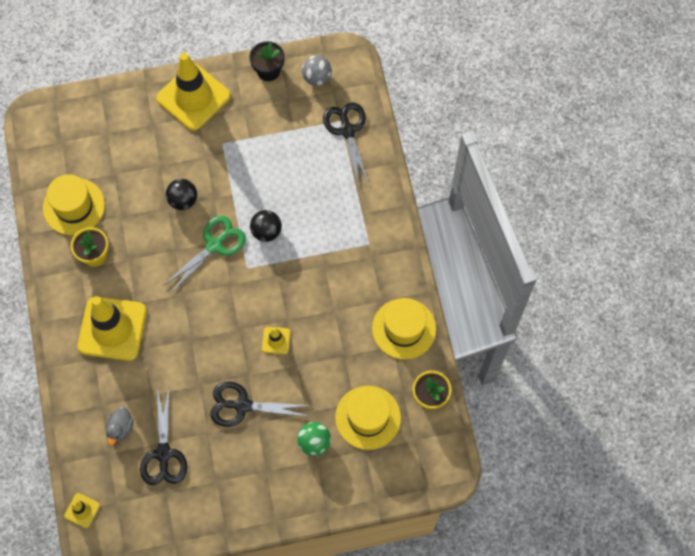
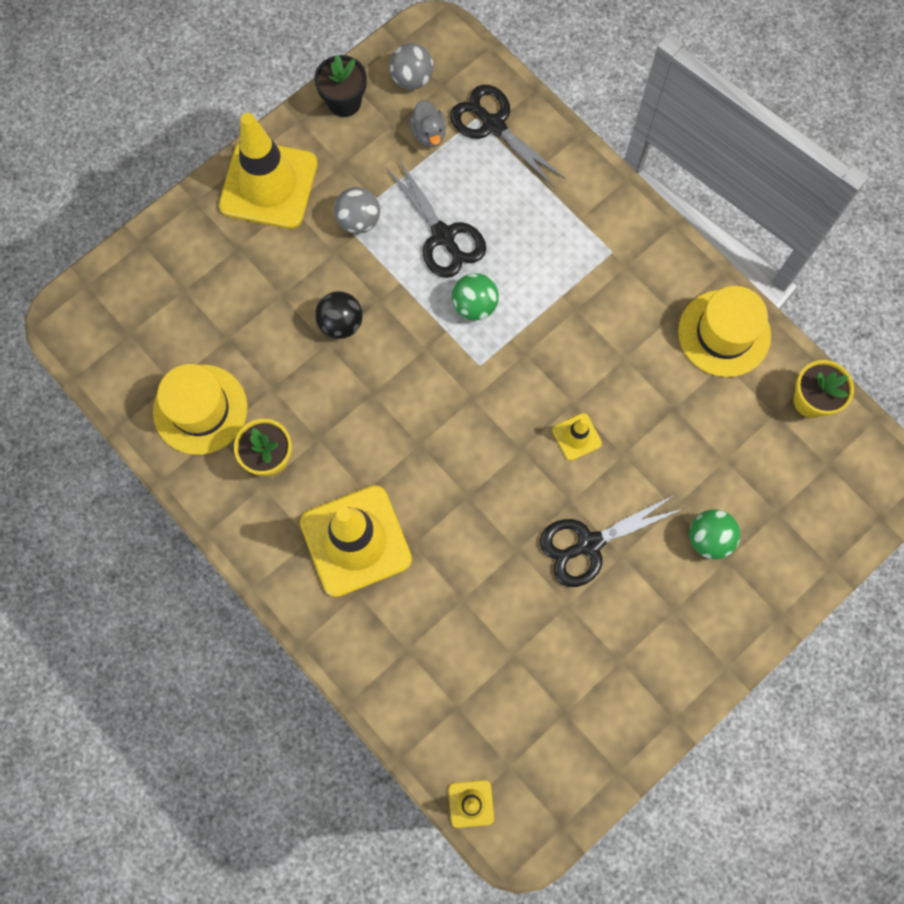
camera: 30 degrees left, 5 degrees up
(120, 428) = (451, 665): grey duck -> grey duck (428, 134)
(163, 454) = (529, 665): black scissors -> black scissors (443, 236)
(215, 245) = (419, 359): green scissors -> none
(231, 146) = (358, 221): none -> grey ball
(266, 231) = (474, 305): black ball -> green ball
(368, 417) = (753, 469): yellow hat -> none

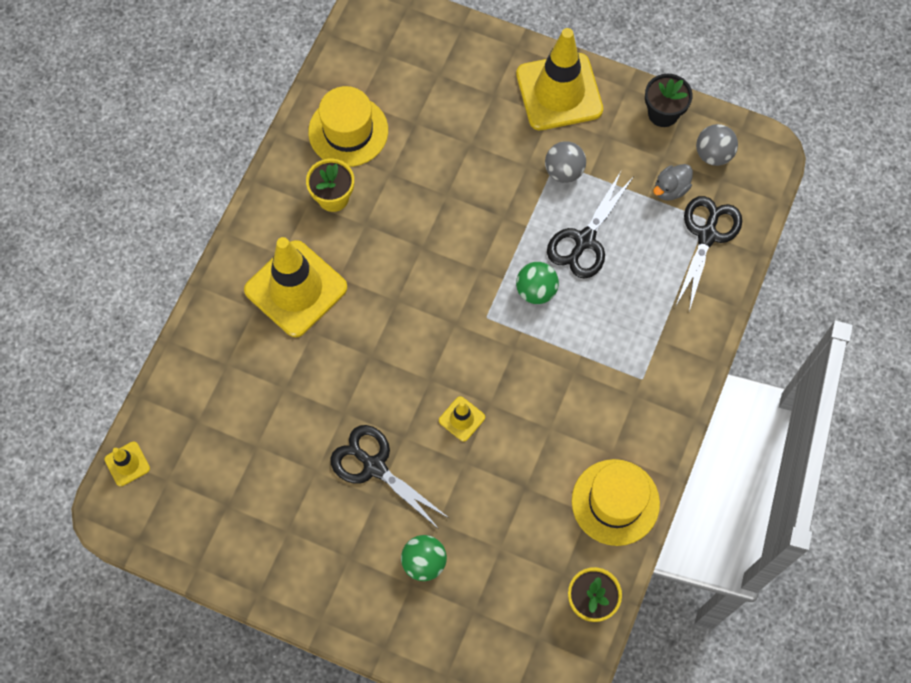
camera: 65 degrees right, 5 degrees down
(341, 323) = (468, 198): black ball -> none

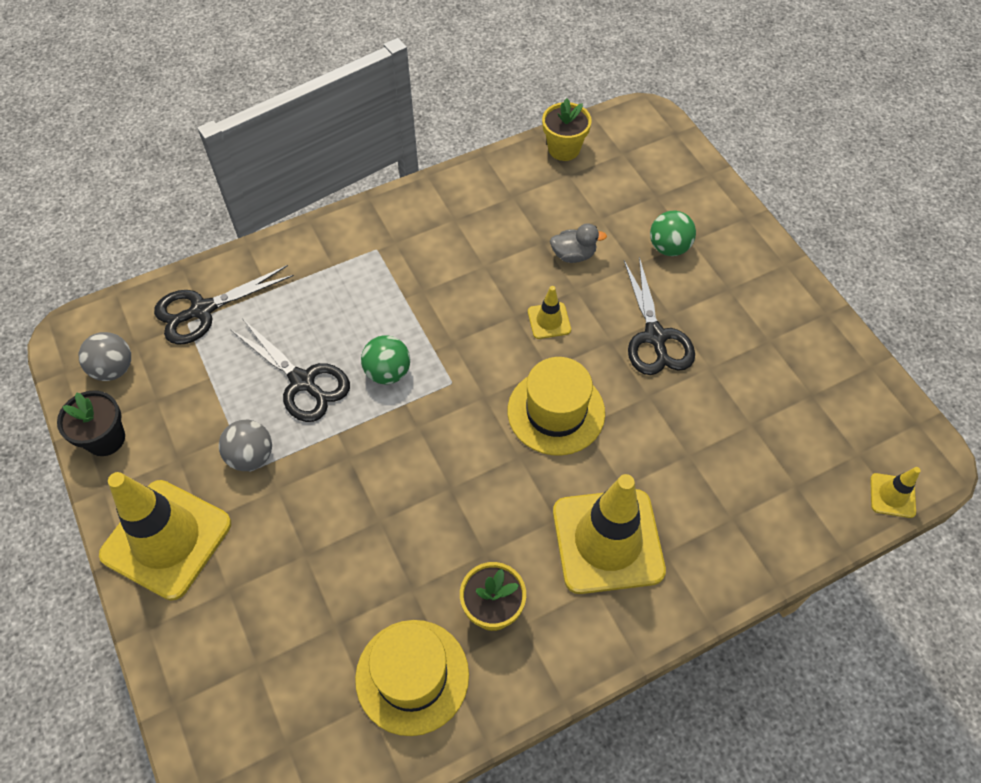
camera: 140 degrees left, 10 degrees down
(584, 240) = (303, 382): black scissors -> black scissors turned 60 degrees clockwise
(615, 502) = (485, 189): yellow hat -> yellow hat (556, 412)
(670, 189) = (183, 368): grey duck -> grey duck (573, 255)

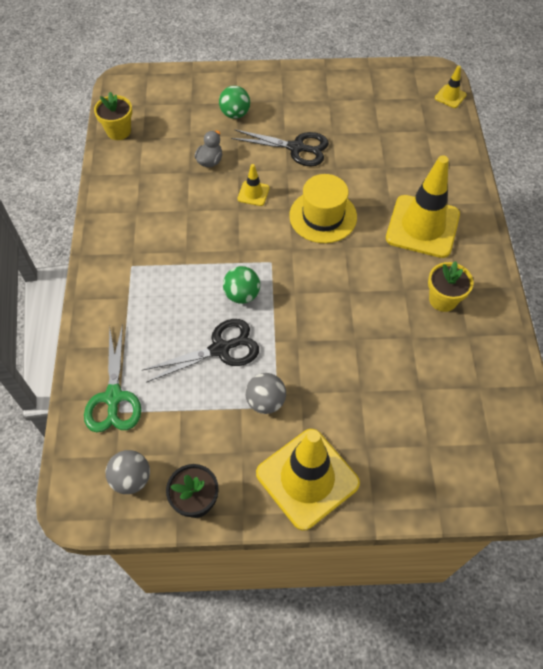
camera: 65 degrees left, 0 degrees up
(202, 310) = (113, 397): black scissors -> green scissors
(412, 676) = (470, 357): yellow hat -> none

